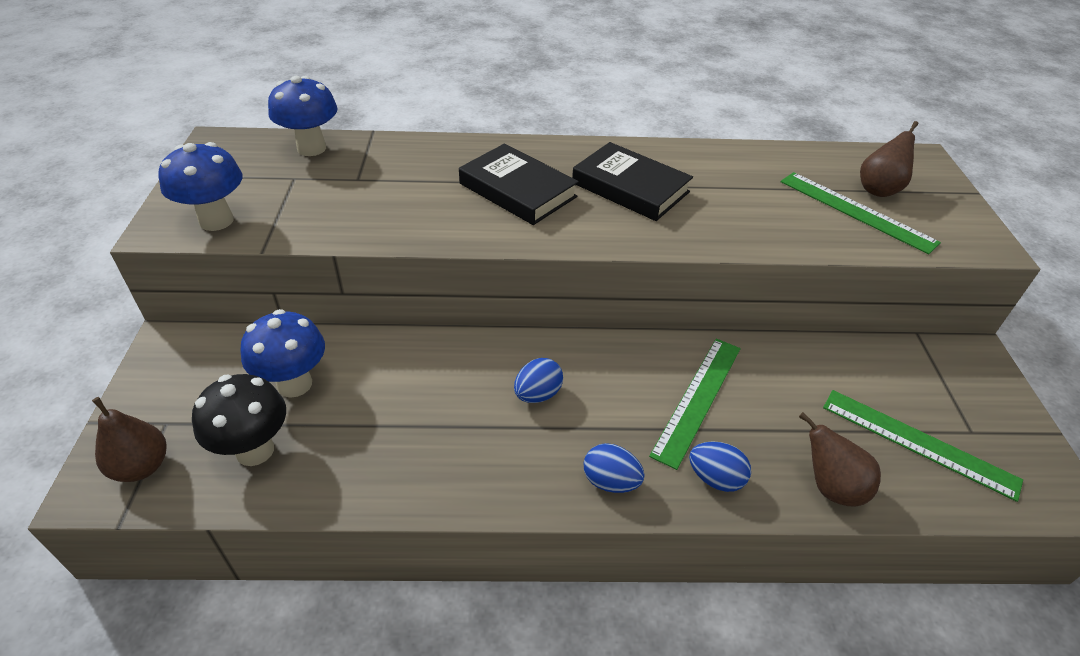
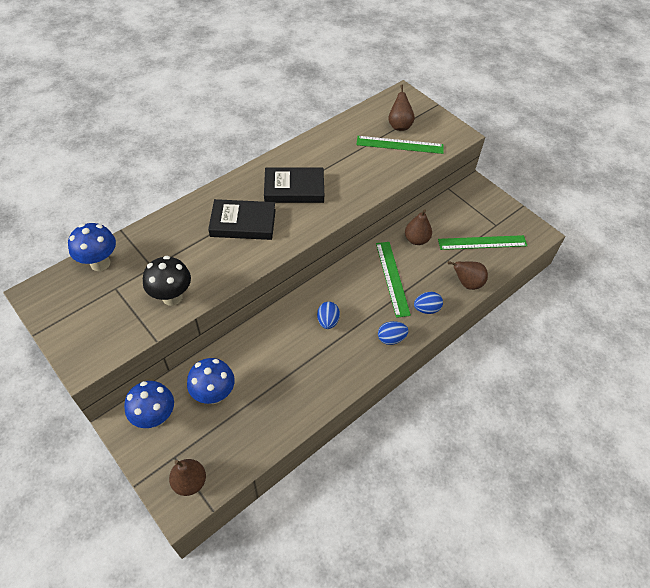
camera: 40 degrees left, 10 degrees up
(216, 221) = (107, 340): blue mushroom -> blue mushroom (155, 417)
(255, 450) = (233, 435): black mushroom -> black mushroom (172, 297)
(791, 371) = (416, 240): none -> brown pear

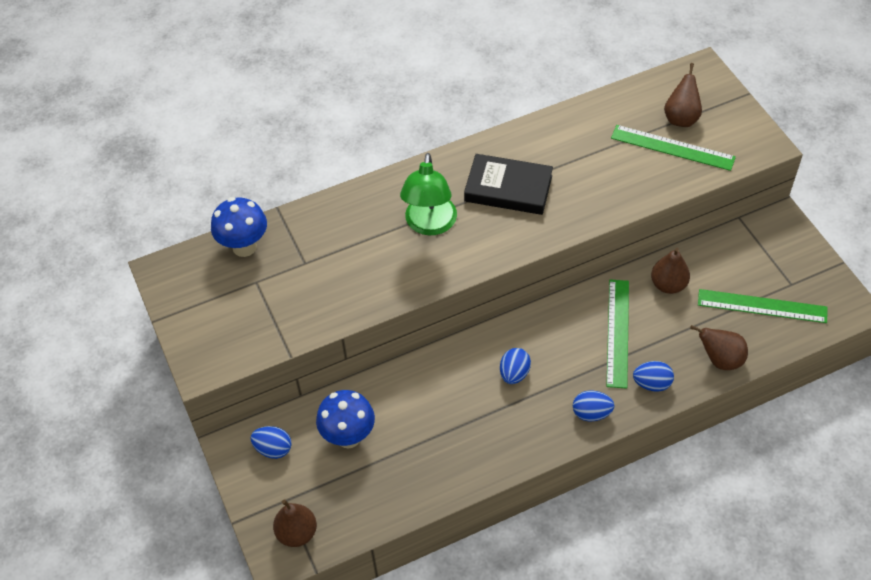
camera: 20 degrees right, 0 degrees up
(155, 417) = (273, 449): blue mushroom -> blue egg
(172, 297) = (320, 306): black mushroom -> none
(243, 223) = (429, 225): black book -> green lamp

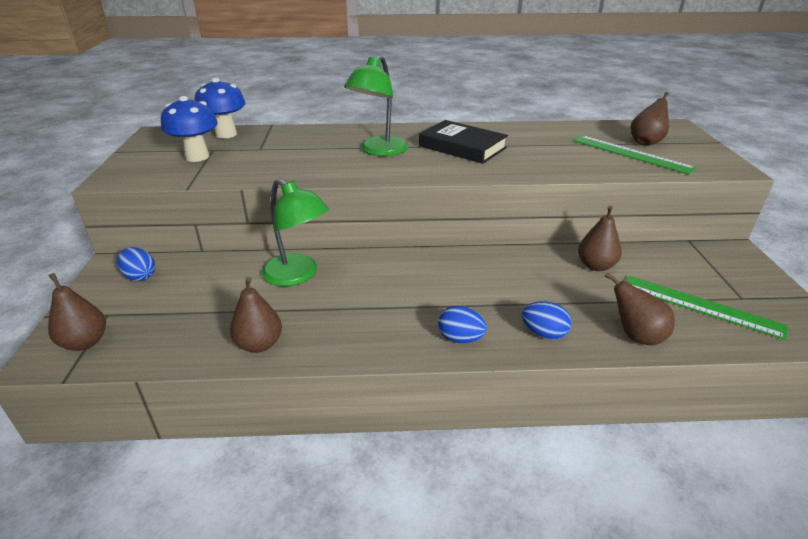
camera: 20 degrees right, 20 degrees down
(348, 437) = (209, 287): blue mushroom -> blue mushroom (197, 157)
(417, 393) = (298, 275): none -> green lamp
(440, 479) = (259, 344): none -> brown pear
(514, 374) = (399, 286): blue egg -> none
(617, 332) = (525, 285): green ruler -> none

